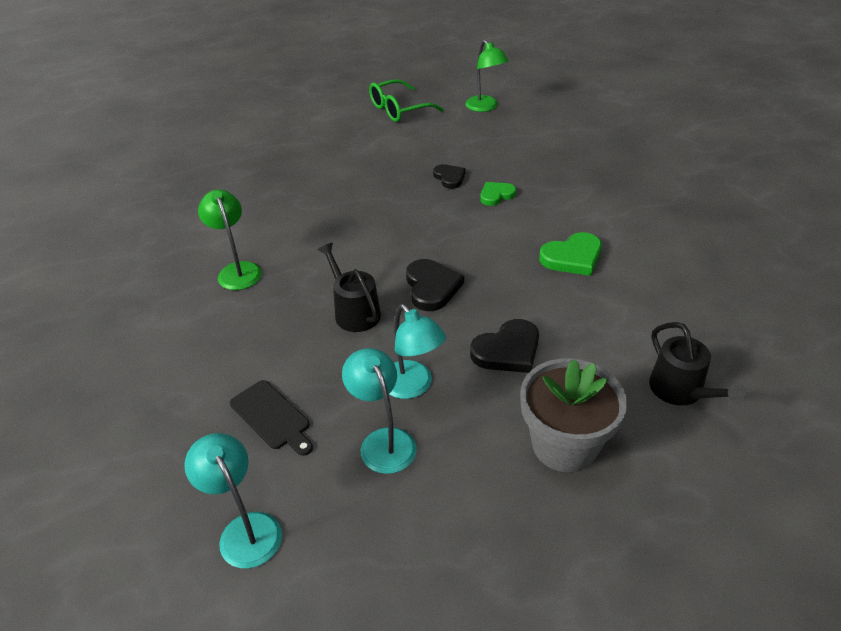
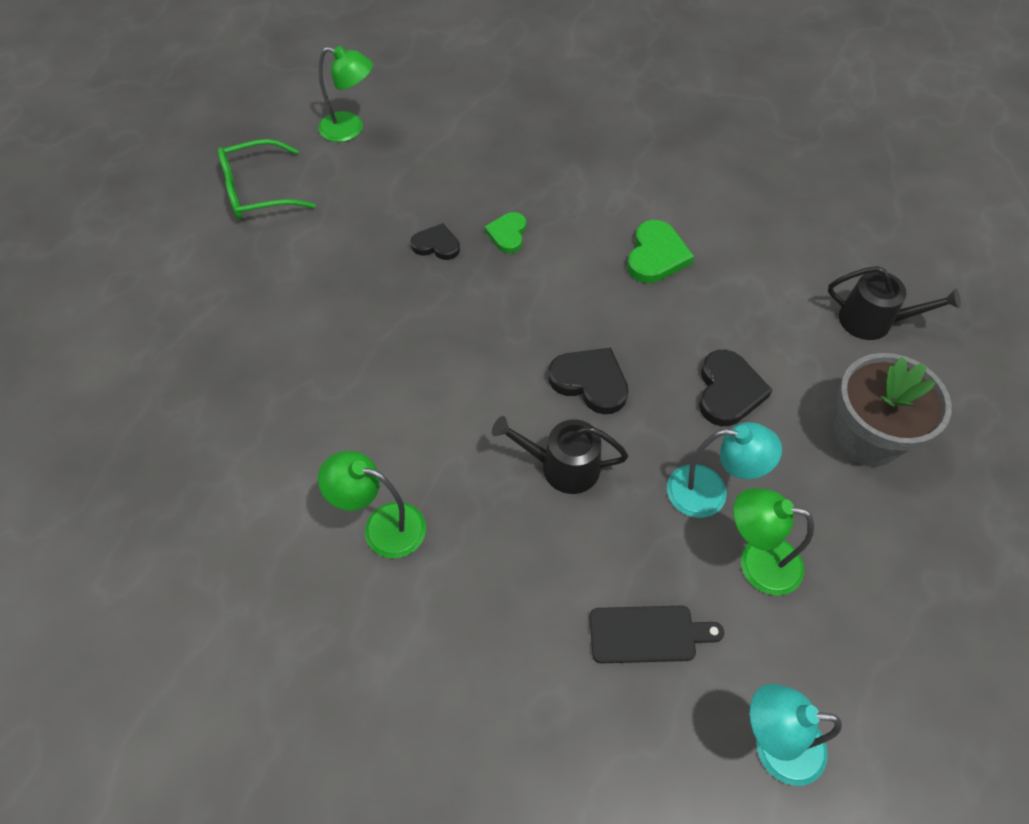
camera: 50 degrees left, 15 degrees up
(383, 441) = (757, 562): turquoise lamp -> green lamp
(398, 109) = (257, 191): green glasses -> green glasses turned 60 degrees clockwise

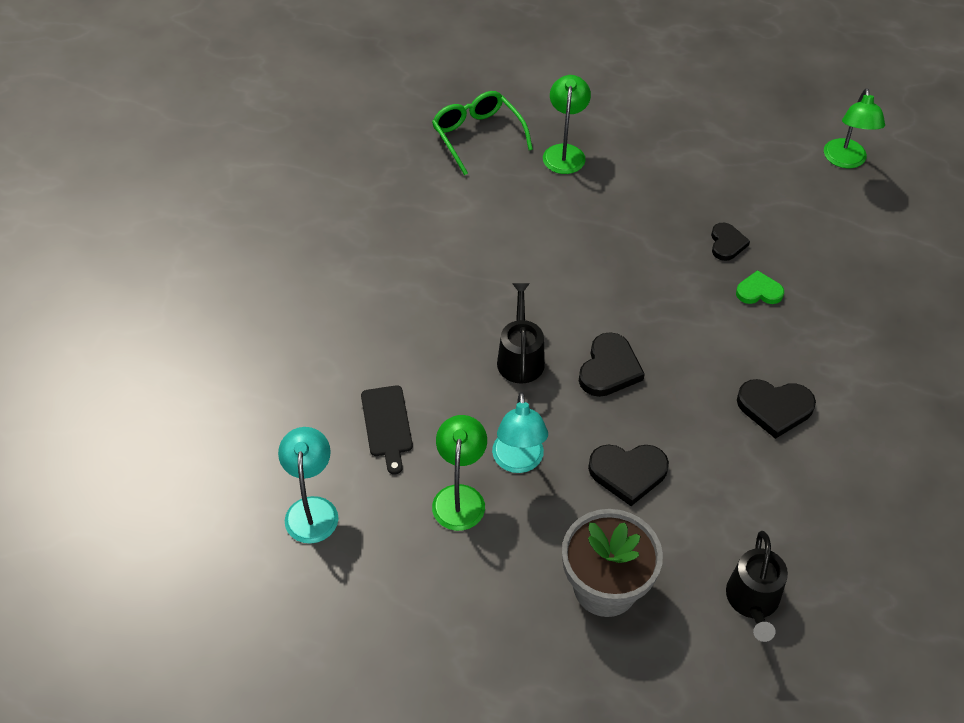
camera: 80 degrees right, 5 degrees down
(257, 191) = (742, 118): green glasses -> green glasses (477, 136)
(382, 526) = (446, 256): green lamp -> green lamp (564, 152)
(656, 255) = (774, 408): green heart -> black heart

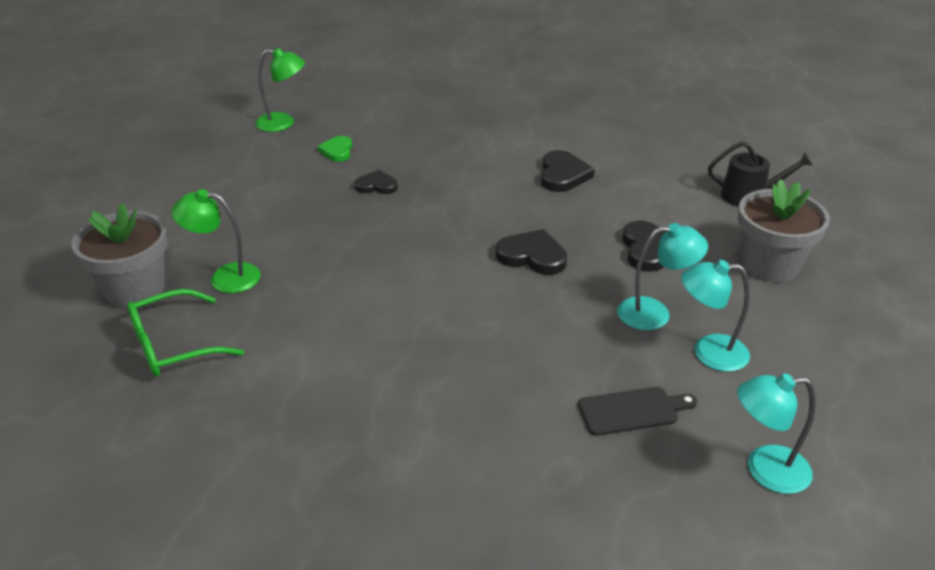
camera: 90 degrees left, 15 degrees down
(460, 497) = (708, 352): green lamp -> turquoise lamp
(520, 358) = (525, 311): black watering can -> none
(546, 103) = (135, 290): none -> grey flower pot
(759, 291) = (435, 174): green heart -> green heart (337, 151)

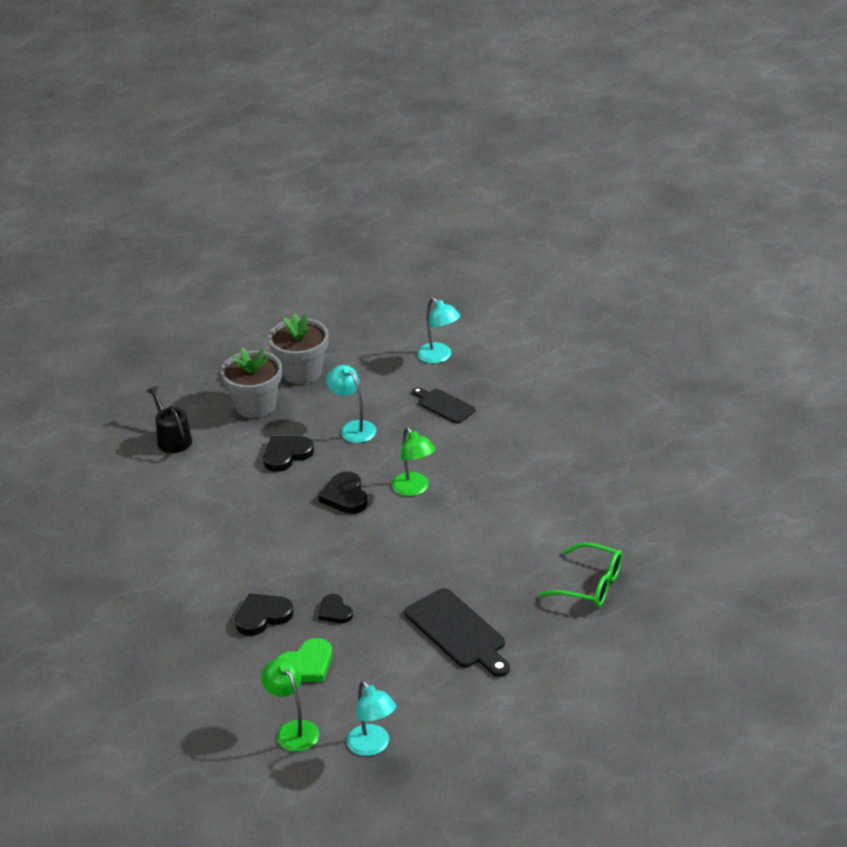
camera: 125 degrees left, 0 degrees up
(135, 290) = (571, 640): grey flower pot -> grey flower pot (302, 372)
(224, 277) = (514, 610): green lamp -> green lamp (414, 489)
(252, 233) = (458, 632): none -> black cutting board
(337, 151) = (306, 665): green heart -> green heart, size x1.51
(563, 175) = (224, 530): black heart -> black heart (262, 616)
(708, 352) = (368, 399): turquoise lamp -> turquoise lamp (372, 746)

